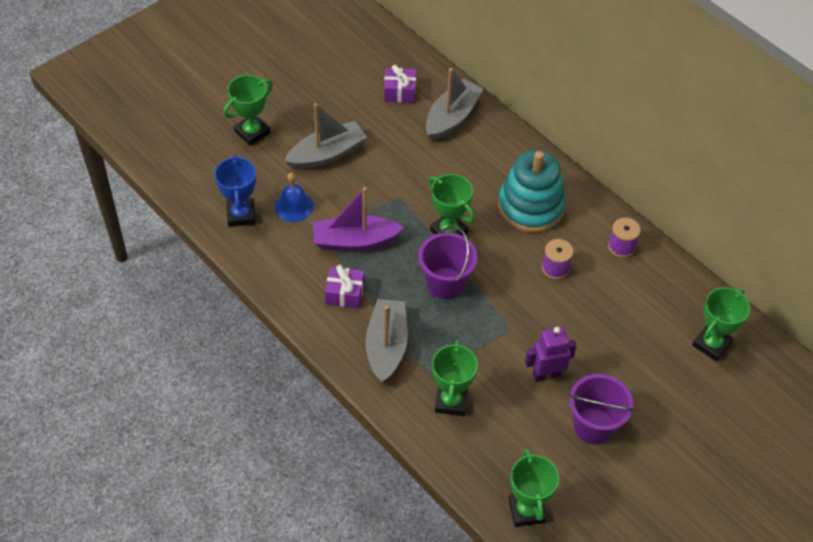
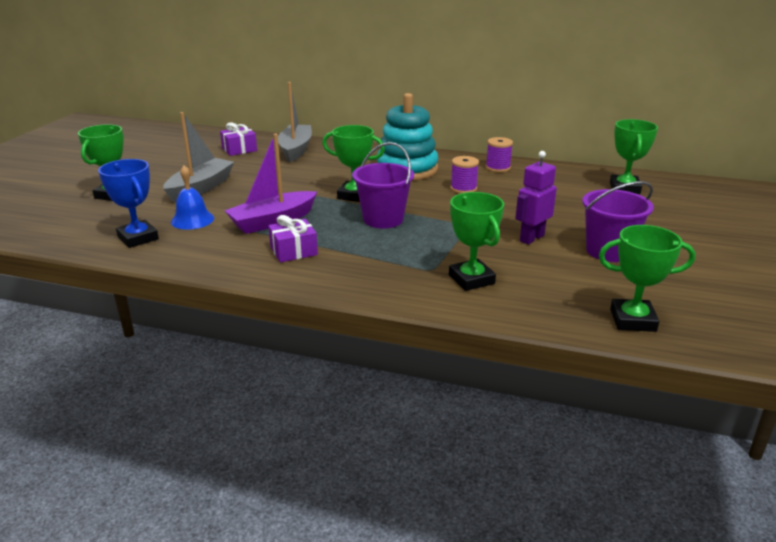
camera: 30 degrees left, 25 degrees down
(386, 346) = (370, 268): grey boat -> none
(526, 510) = (632, 320): green trophy -> green trophy turned 45 degrees counterclockwise

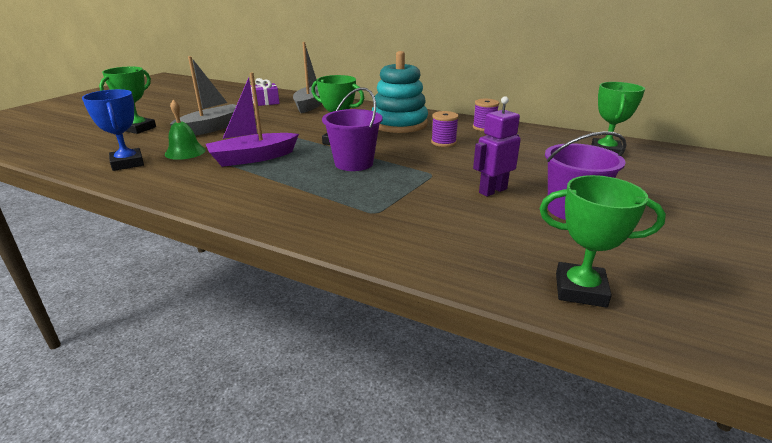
camera: 10 degrees right, 0 degrees up
(192, 220) = (185, 152): blue bell -> green bell
(293, 251) = (253, 184): purple gift -> none
(471, 279) = (411, 226): green trophy -> none

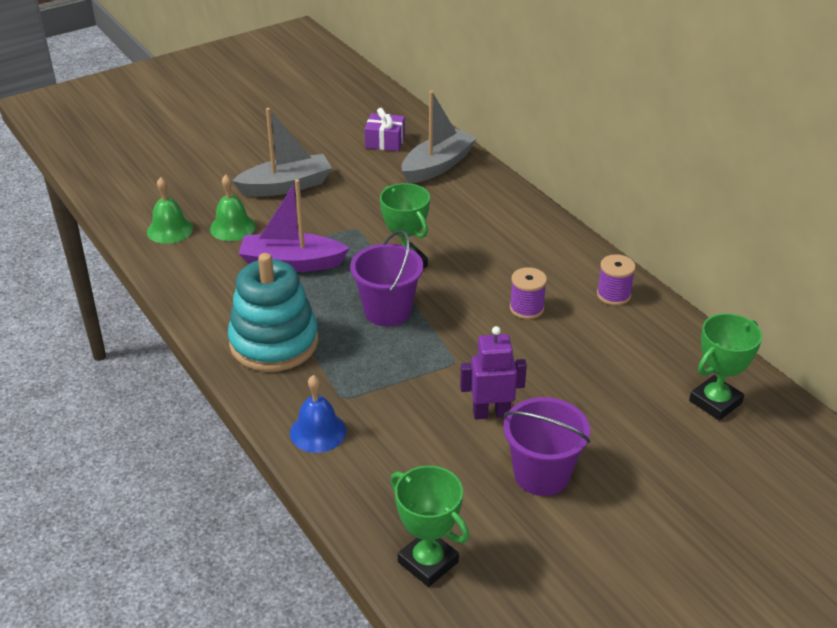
camera: 30 degrees right, 10 degrees up
(127, 163) = (170, 230): blue trophy -> green bell
(138, 129) = (210, 162): green trophy -> none
(379, 238) = (318, 432): none -> blue bell
(399, 124) = (509, 249): turquoise stacking toy -> turquoise stacking toy (274, 342)

